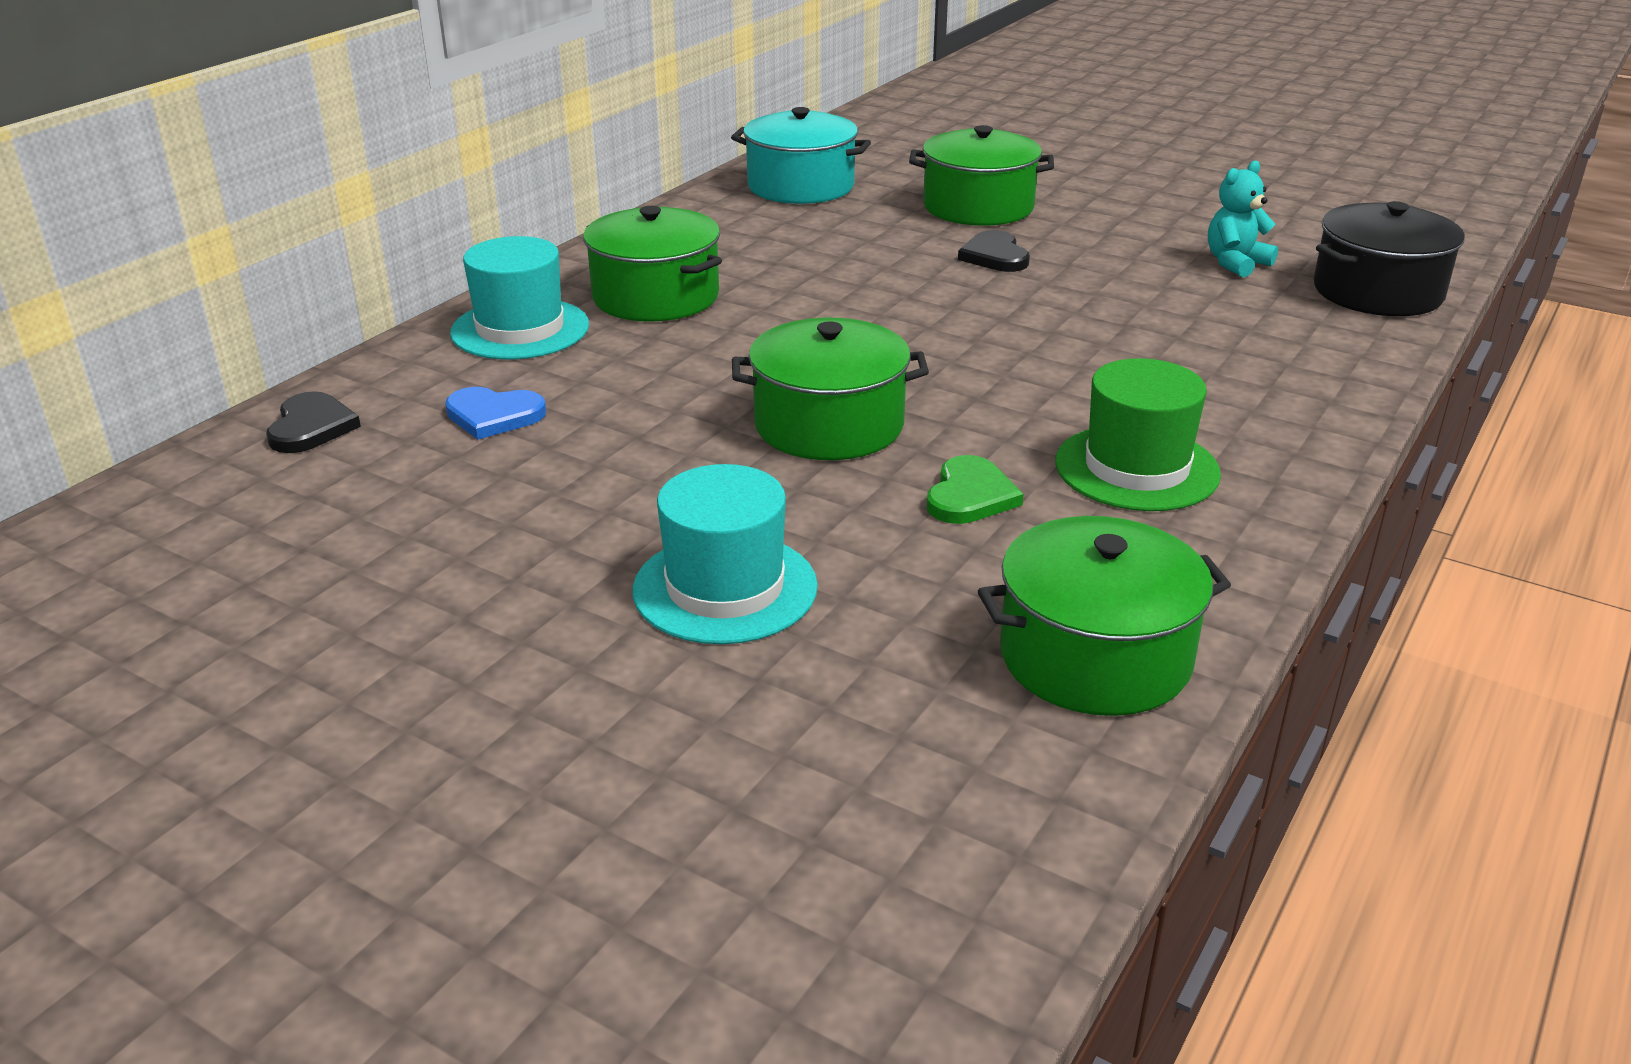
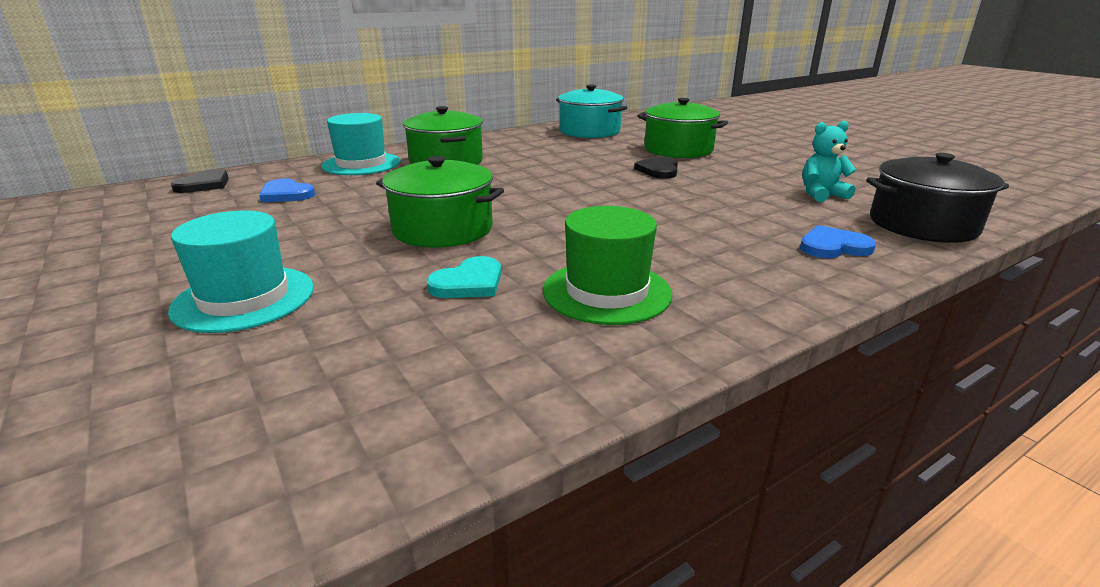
camera: 25 degrees right, 5 degrees down
(970, 496) = (469, 283): green heart -> turquoise heart
(1095, 656) = (397, 414): green pot -> none
(1312, 347) = (833, 247): none -> blue heart

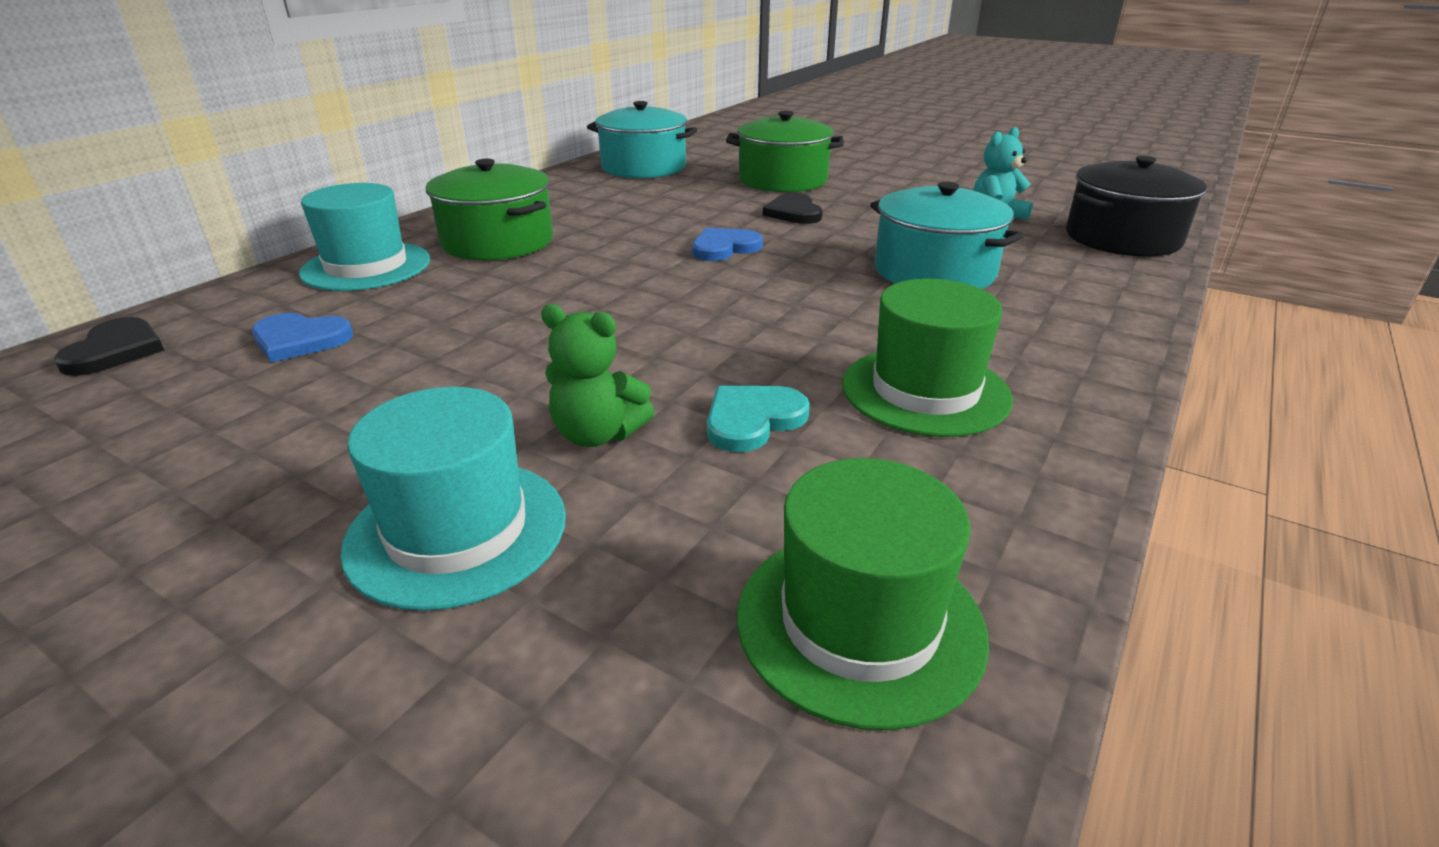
camera: 25 degrees left, 5 degrees up
(371, 270) = (597, 434): none -> green teddy bear
(385, 405) = (859, 623): none -> green hat
(443, 229) = (622, 349): green pot -> none
(469, 283) = (752, 420): turquoise heart -> turquoise heart turned 150 degrees counterclockwise
(718, 221) = (934, 271): none -> turquoise pot
(833, 247) = (1076, 281): blue heart -> blue heart (724, 248)

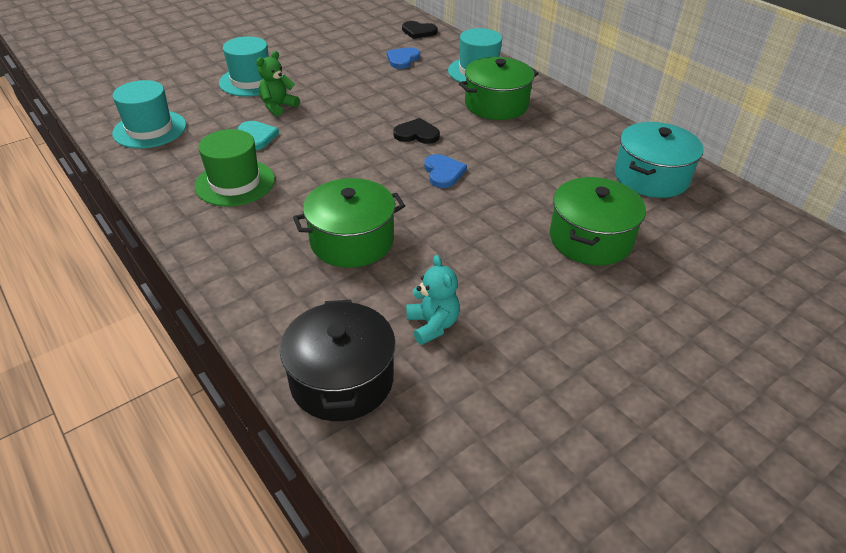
camera: 110 degrees right, 10 degrees up
(793, 213) = (499, 219): black heart -> black heart (417, 134)
(859, 623) = (150, 129): green hat -> turquoise hat
(934, 271) = (352, 241): turquoise pot -> green pot

